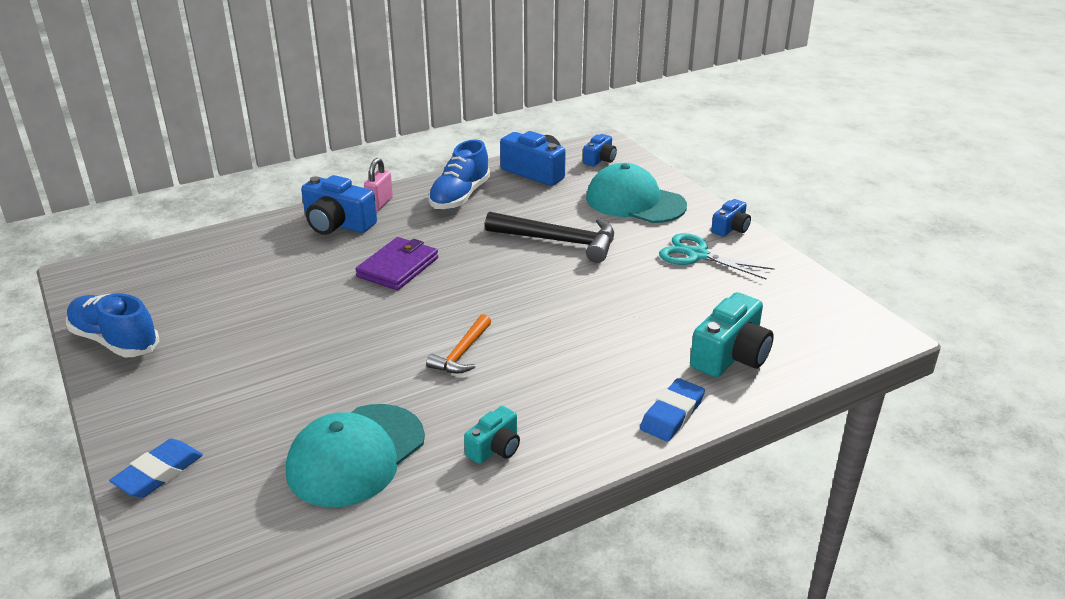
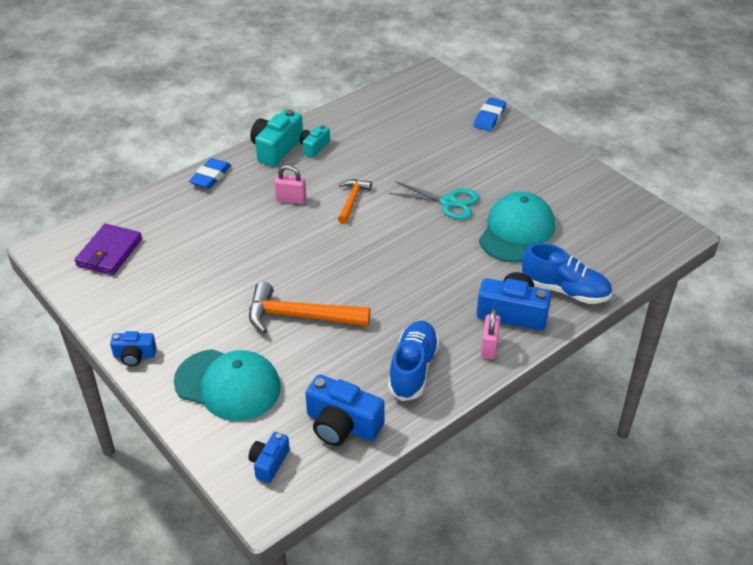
camera: 170 degrees right, 10 degrees up
(115, 341) = (591, 183): blue shoe -> blue shoe (564, 290)
(356, 455) = (390, 136): turquoise cap -> turquoise cap (516, 231)
(398, 267) = (431, 269): purple wallet -> purple wallet (109, 252)
(549, 364) = (291, 199): none -> pink padlock
(559, 241) = (300, 316): black hammer -> orange hammer
(697, 255) = (173, 314): turquoise scissors -> turquoise scissors (449, 202)
(730, 228) = (134, 355): blue camera -> blue camera turned 120 degrees counterclockwise
(730, 355) = (165, 220): turquoise camera -> turquoise camera (276, 148)

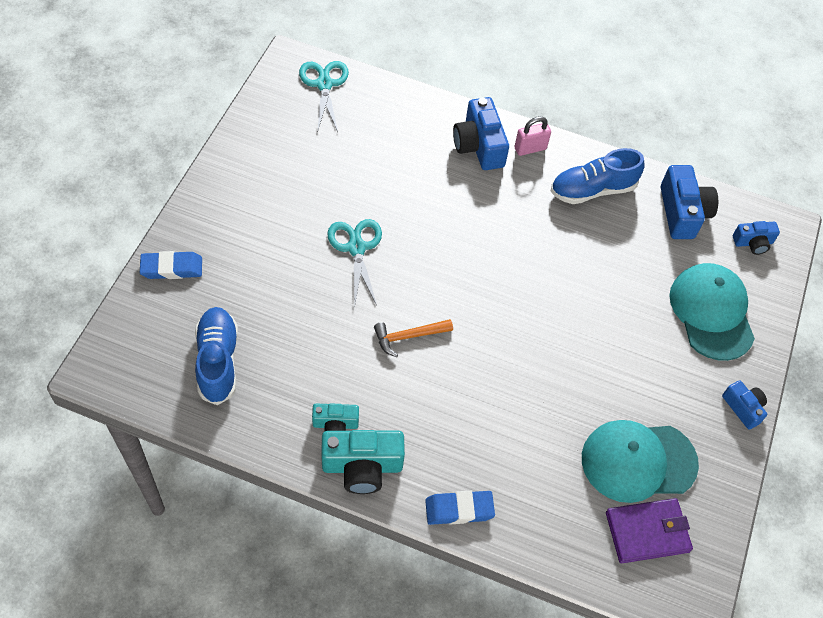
camera: 125 degrees left, 15 degrees up
(291, 199) = (445, 397): pink padlock -> none
(300, 316) = (598, 299): orange hammer -> none
(516, 231) = (366, 177): turquoise cap -> turquoise cap (638, 461)
(564, 290) = (425, 119): blue shoe -> blue shoe (218, 361)
(639, 242) = (324, 84): none -> turquoise scissors

